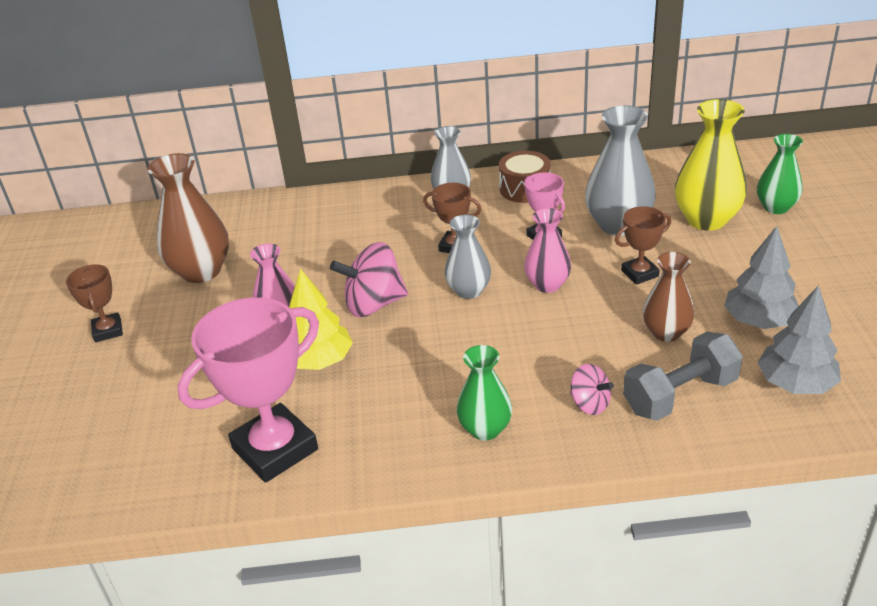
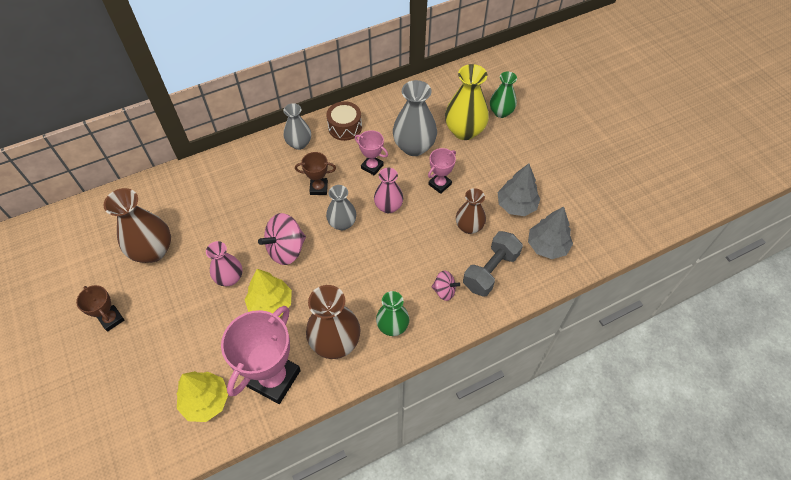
camera: 25 degrees left, 20 degrees up
(168, 452) = (206, 401): none -> yellow tree
(387, 427) = (335, 342): none -> brown vase
(639, 273) = (439, 184): brown trophy -> pink trophy

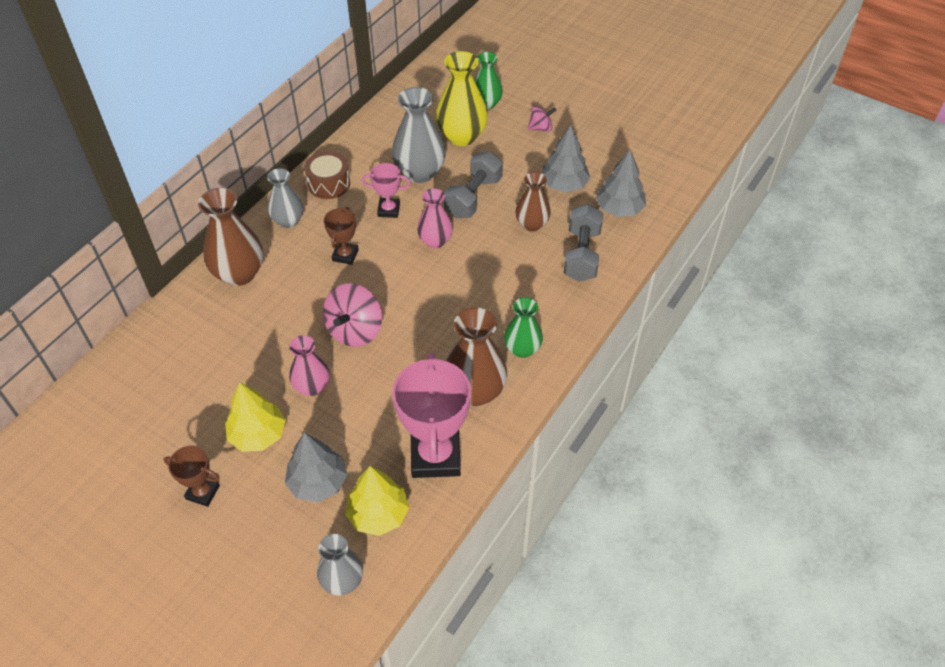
camera: 30 degrees left, 5 degrees down
(153, 251) = (198, 402): brown vase -> brown vase (239, 273)
(184, 353) = (318, 482): none -> grey tree
(271, 304) = (378, 389): yellow tree -> yellow tree (258, 434)
(319, 188) = (345, 255): brown trophy -> brown trophy turned 45 degrees counterclockwise
(342, 223) = (397, 278): grey vase -> grey vase (342, 580)
(439, 184) = (473, 197): pink trophy -> grey dumbbell
(444, 291) = (550, 293): pink spinning top -> pink spinning top (540, 128)

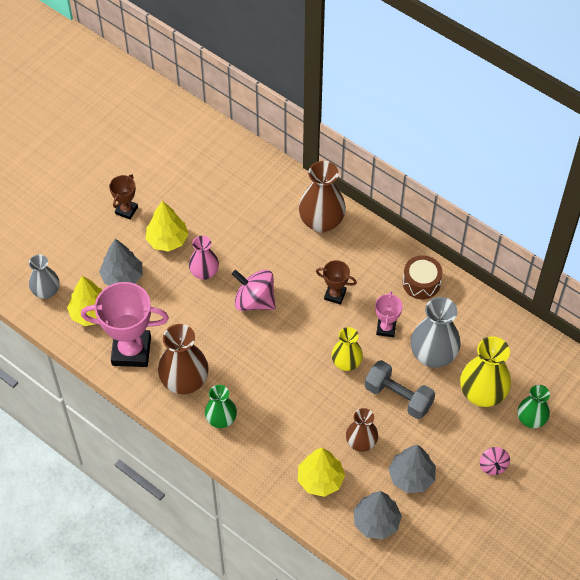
camera: 95 degrees right, 5 degrees up
(288, 221) = (377, 253): grey vase -> none
(435, 241) = (346, 363): pink vase -> yellow vase
(581, 255) = (320, 479): grey dumbbell -> yellow tree

